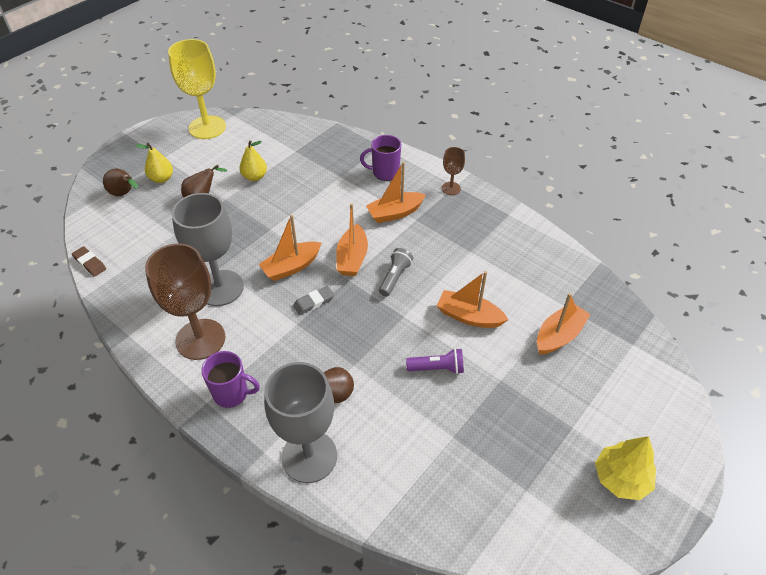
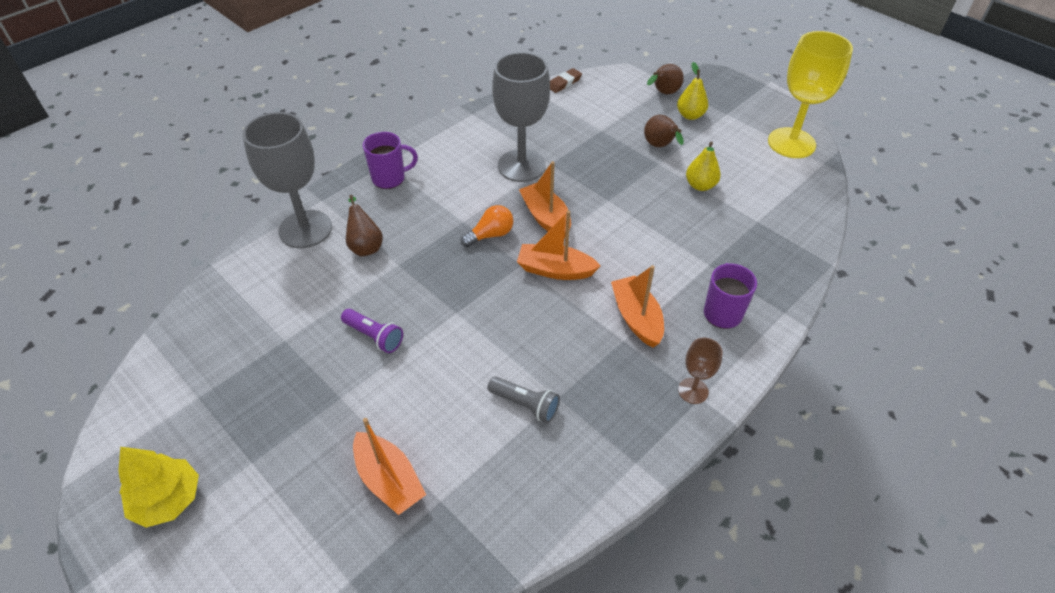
camera: 95 degrees right, 0 degrees up
(200, 339) = (458, 156): brown goblet -> none
(232, 393) = (390, 178): purple mug -> purple mug turned 120 degrees counterclockwise
(313, 302) = (490, 235): grey eraser -> orange light bulb
(395, 277) = (518, 308): grey flashlight -> grey flashlight (525, 404)
(437, 368) = (374, 336): purple flashlight -> purple flashlight turned 60 degrees counterclockwise
(469, 316) = (443, 378): orange boat -> none

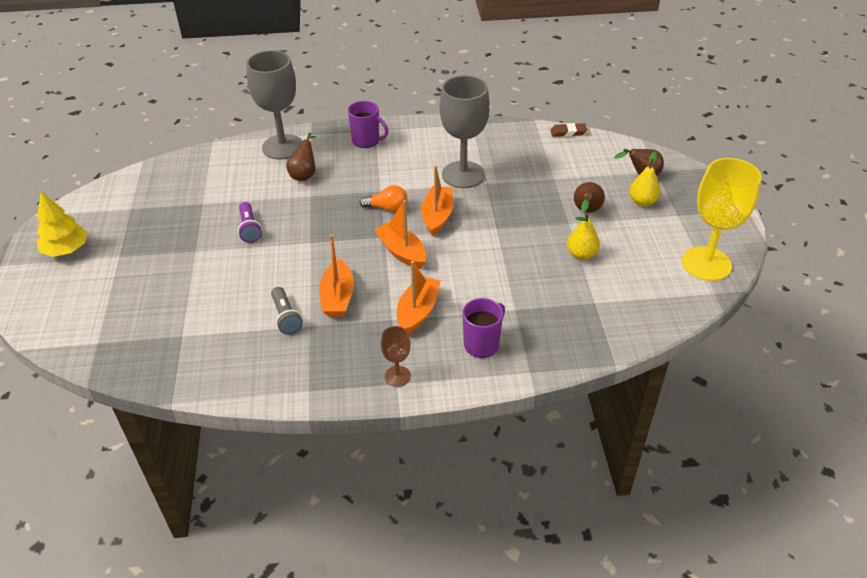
camera: 40 degrees right, 5 degrees down
(389, 480) = (170, 308): orange boat -> orange boat (337, 297)

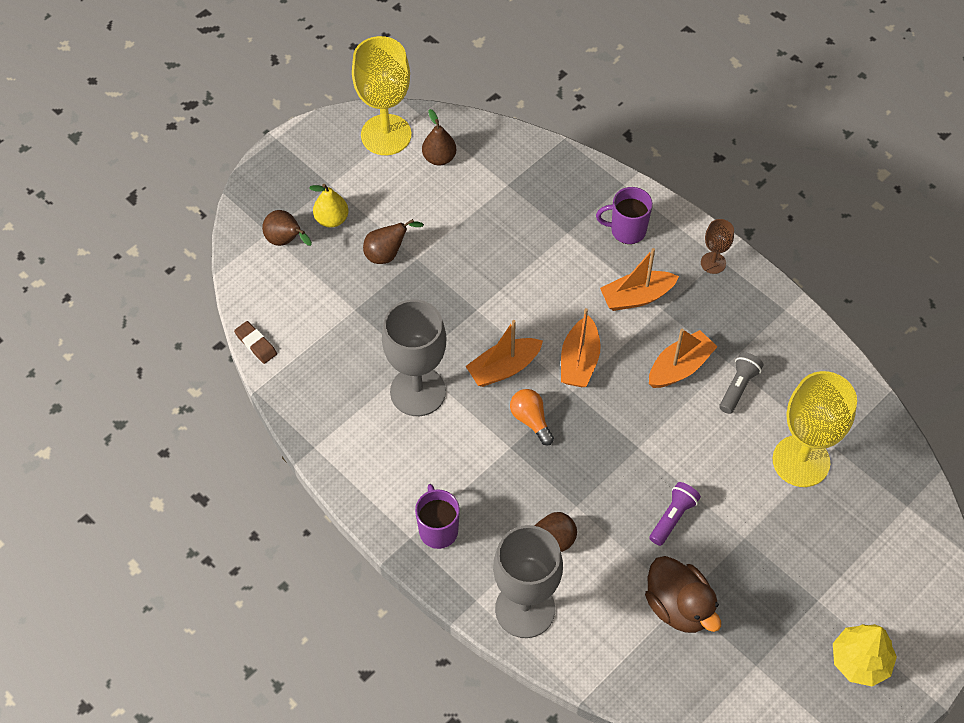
camera: 130 degrees left, 15 degrees up
(198, 311) = (801, 461): none -> yellow goblet
(201, 199) = (679, 606): none -> brown duck
(581, 254) = (454, 225): yellow pear -> none
(656, 280) = (439, 158): none -> brown pear

